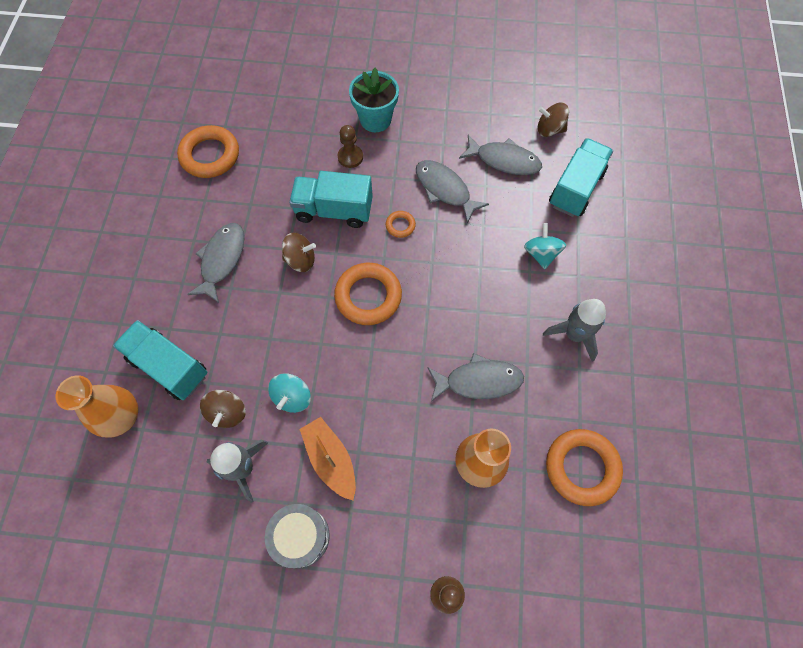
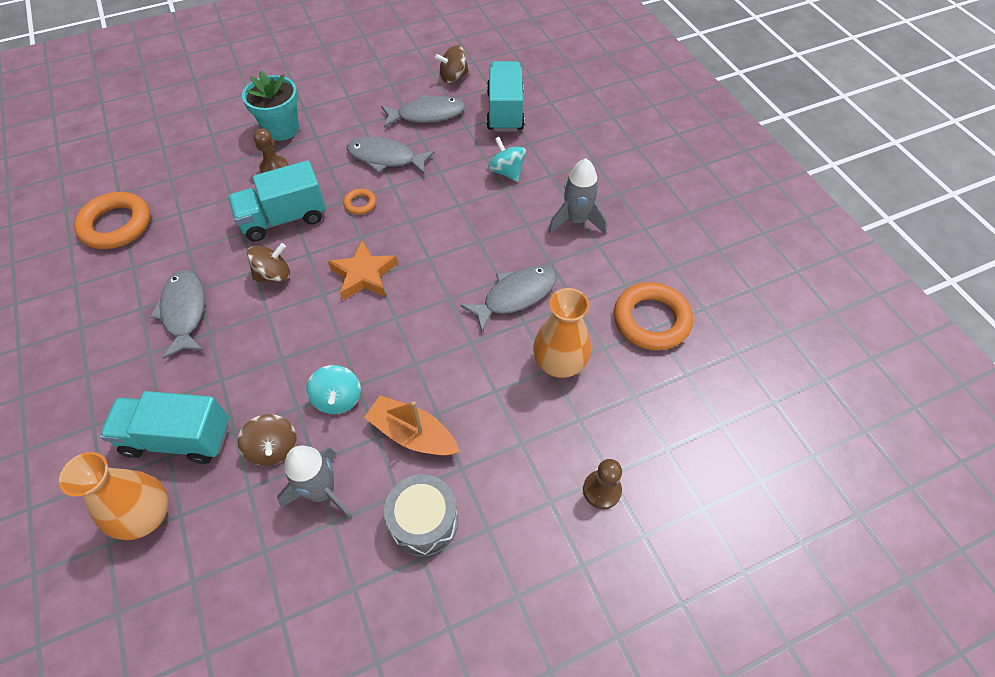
camera: 30 degrees left, 10 degrees down
(368, 296) = (364, 275): orange ring -> orange star

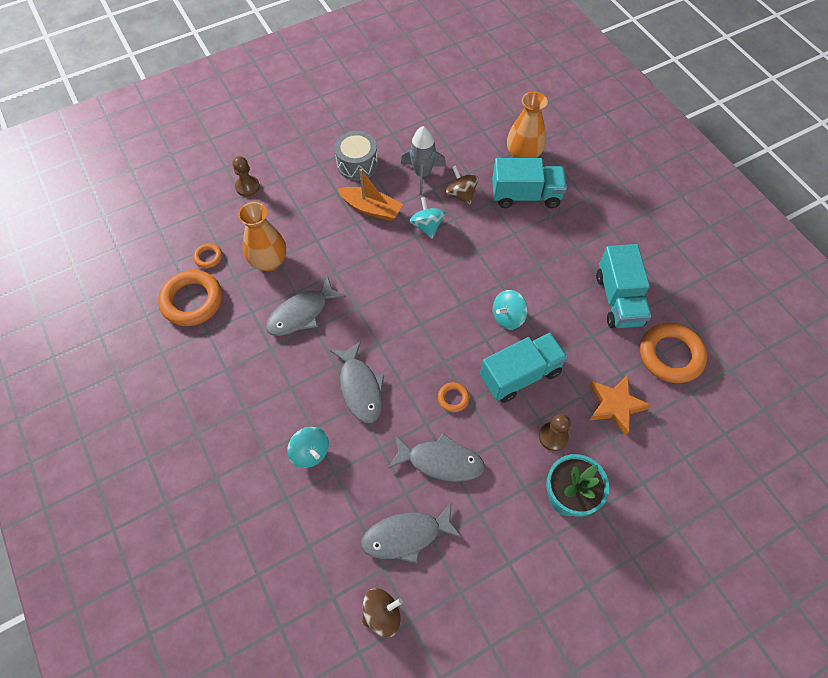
camera: 175 degrees right, 5 degrees up
(184, 312) = (566, 280): grey fish -> grey fish (360, 388)
(273, 275) = (508, 317): brown spinning top -> turquoise spinning top
(364, 275) = (431, 323): orange star -> orange star (615, 405)
(505, 111) = (313, 550): turquoise truck -> turquoise truck (618, 299)
(576, 221) = (243, 395): grey rocket -> none
(642, 376) = (208, 257): none -> orange ring

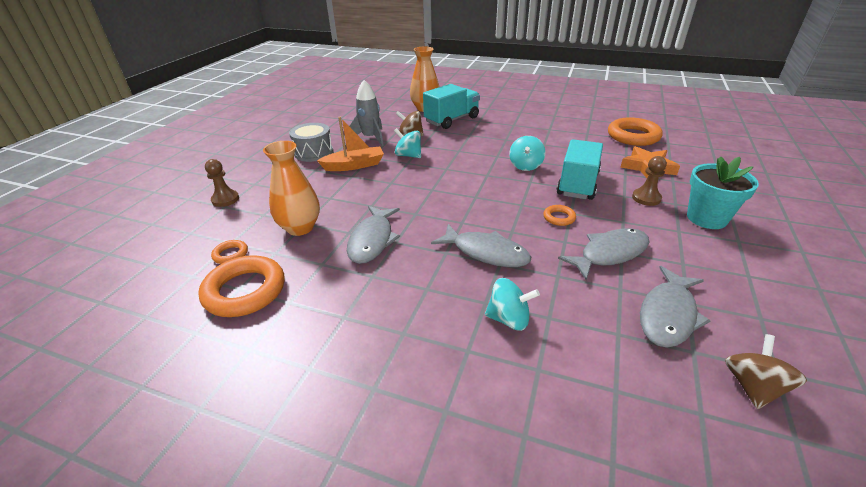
camera: 40 degrees left, 25 degrees down
(618, 299) = (570, 131): turquoise truck -> none

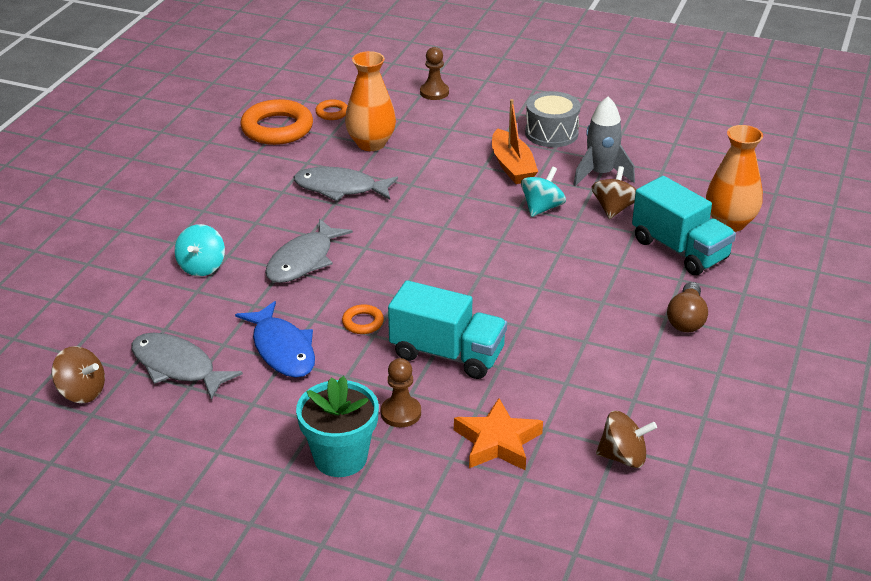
camera: 90 degrees right, 0 degrees up
(514, 120) = (686, 319): none -> brown light bulb
(525, 166) = (507, 312): turquoise spinning top -> none
(609, 254) = (282, 349): grey fish -> blue fish
(633, 136) = (623, 457): orange ring -> brown spinning top

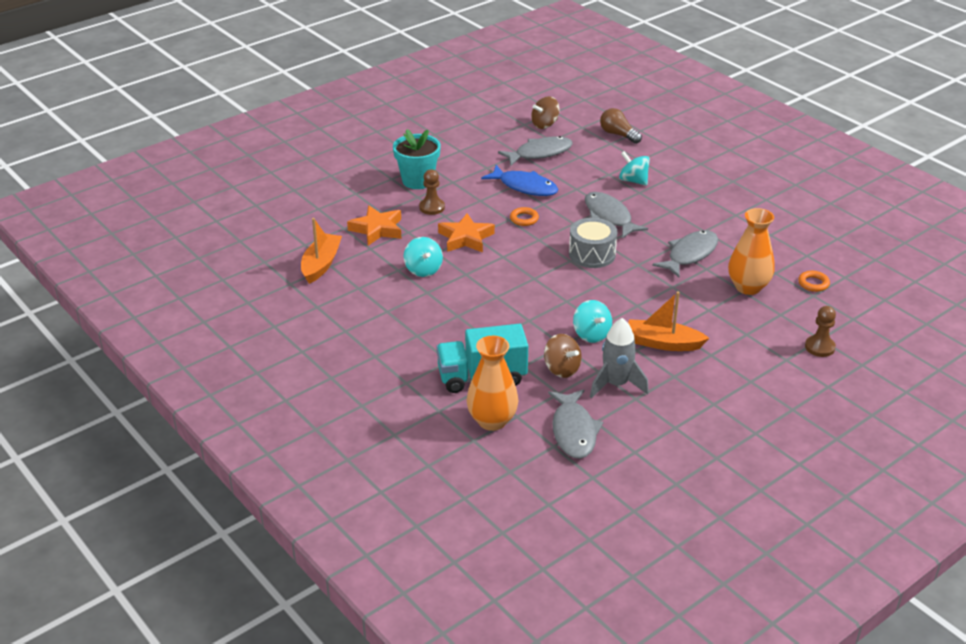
camera: 120 degrees right, 0 degrees up
(277, 128) = (802, 251): orange ring -> none
(282, 349) = (524, 187): blue fish -> blue fish turned 150 degrees counterclockwise
(447, 354) = (466, 238): turquoise truck -> orange star
(546, 361) = (423, 270): none -> turquoise spinning top
(551, 133) = (702, 385): grey drum -> grey drum (592, 254)
(623, 457) = (321, 264): brown spinning top -> orange boat
(686, 319) = (405, 342): brown light bulb -> brown light bulb (618, 134)
(688, 177) = (573, 431): none -> grey fish

